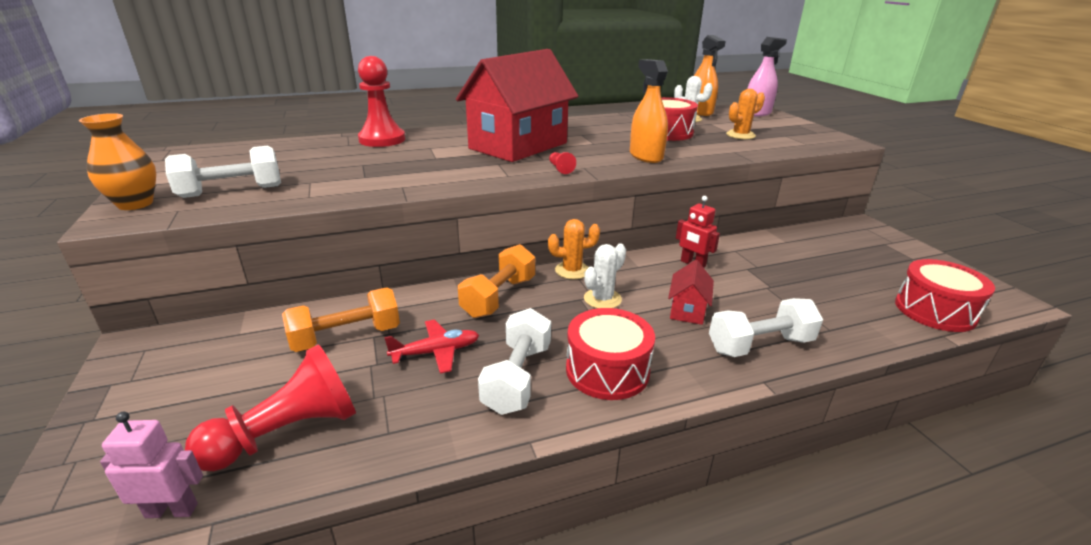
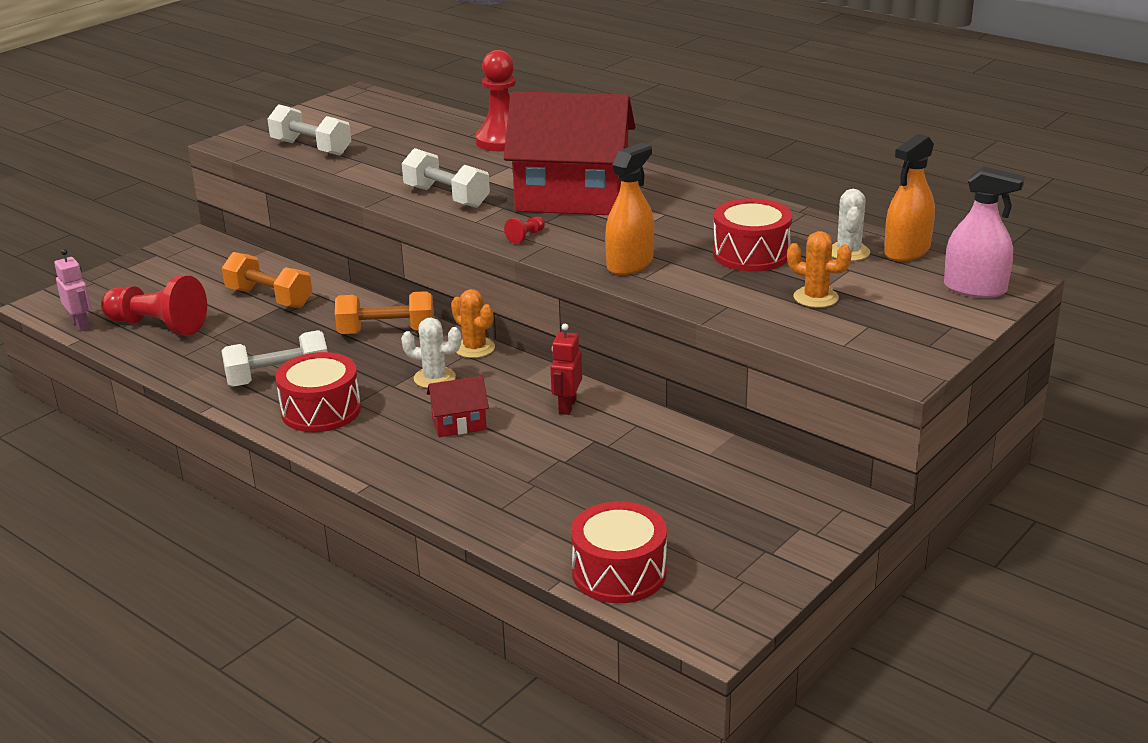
camera: 60 degrees right, 0 degrees up
(135, 204) = (257, 134): orange vase -> none
(436, 352) = (282, 337): red plane -> none
(760, 345) = (430, 473): white dumbbell -> white dumbbell (446, 197)

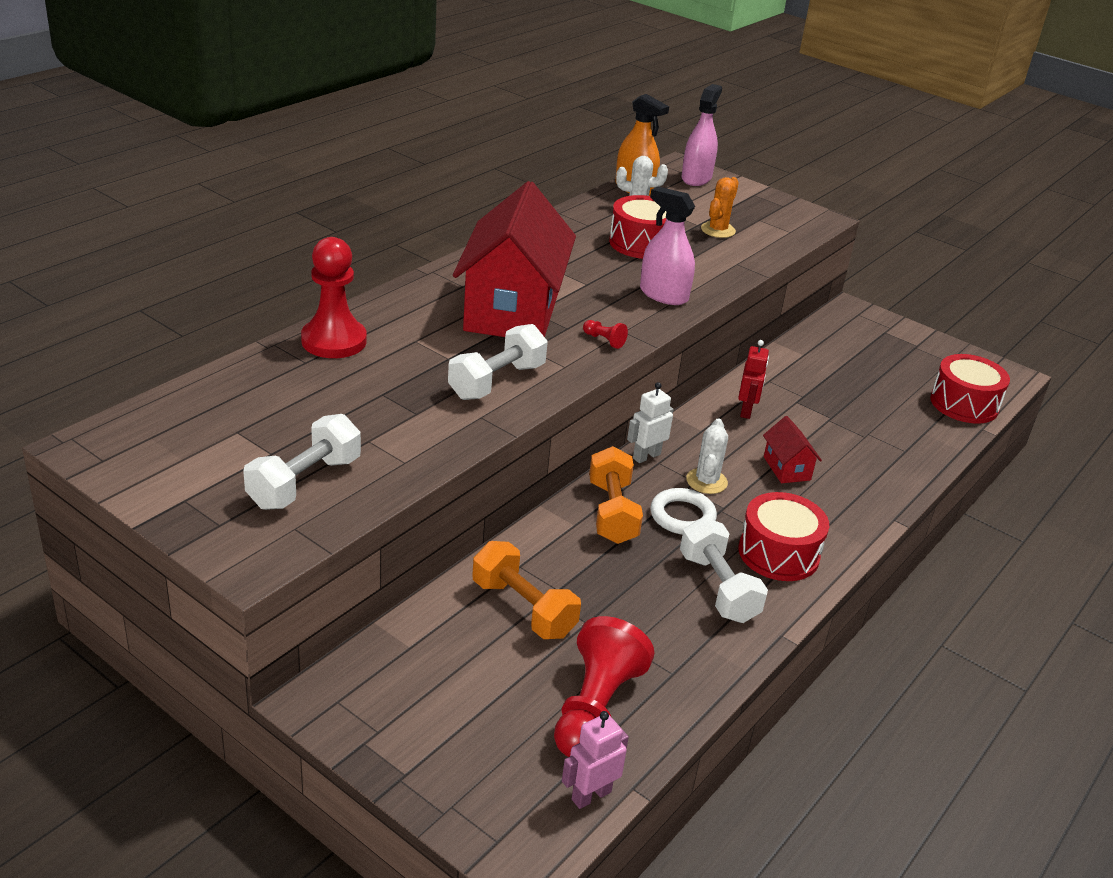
camera: 95 degrees left, 5 degrees up
(269, 298) = (523, 608): orange dumbbell -> orange dumbbell turned 75 degrees counterclockwise
(380, 364) = (682, 516): none -> white ring
(474, 348) = (646, 456): orange cactus -> white robot
(567, 406) = (746, 411): red robot -> red robot turned 90 degrees counterclockwise
(630, 264) = (663, 295): orange spray bottle -> pink spray bottle

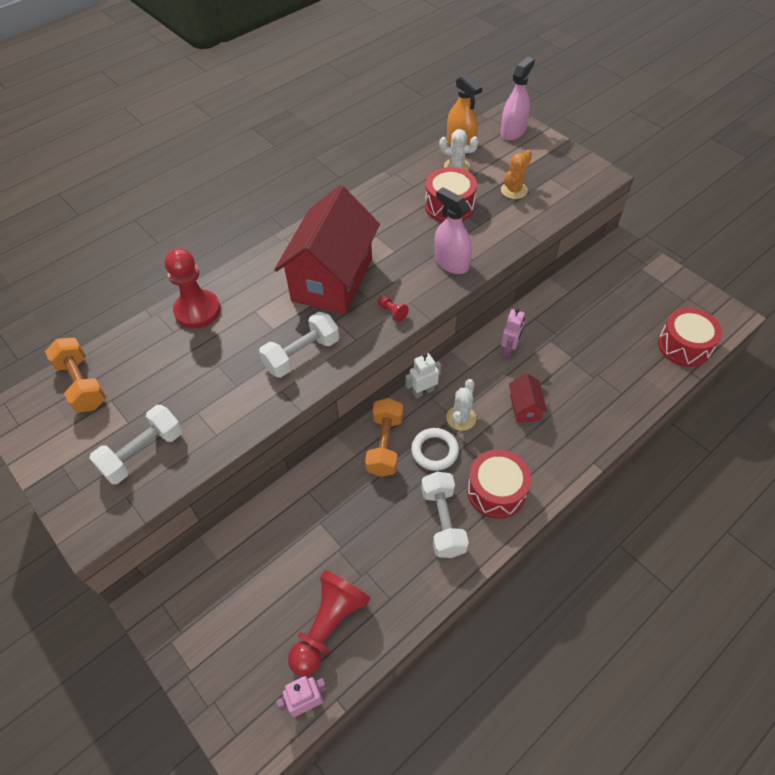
camera: 15 degrees right, 20 degrees up
(523, 608) = (301, 531): orange dumbbell -> orange dumbbell (82, 384)
(746, 411) = (509, 349): red robot -> pink robot

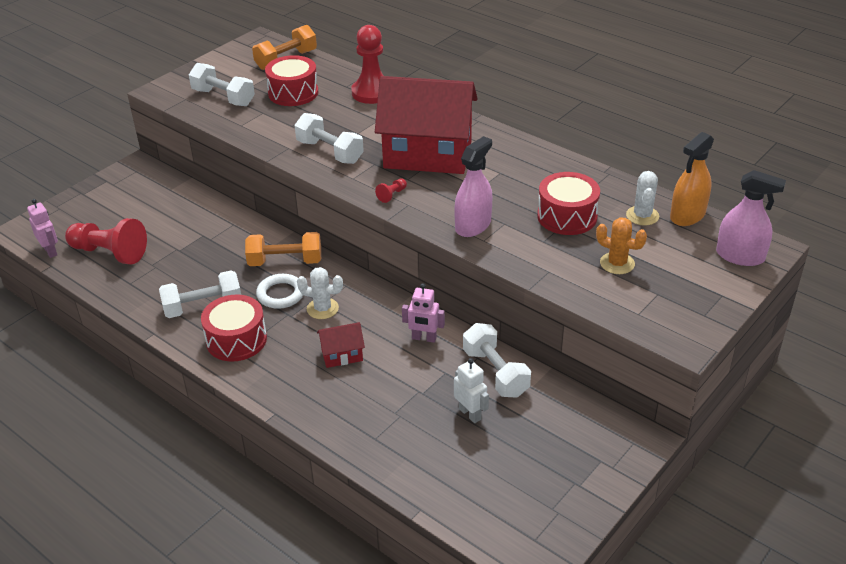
camera: 80 degrees right, 15 degrees down
(423, 391) = (352, 279): white robot -> white robot (470, 414)
(553, 310) = (495, 373): none -> white dumbbell
(684, 346) = (464, 503): red drum -> red drum (293, 93)

